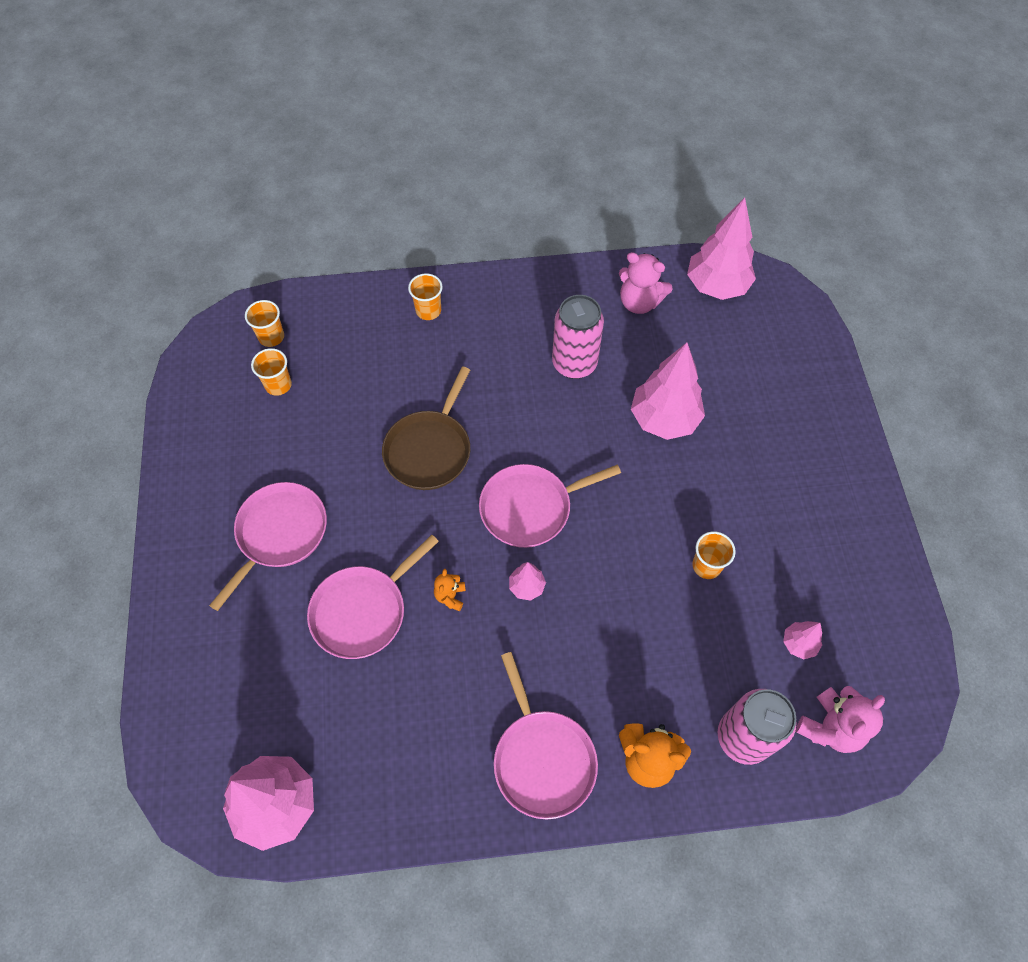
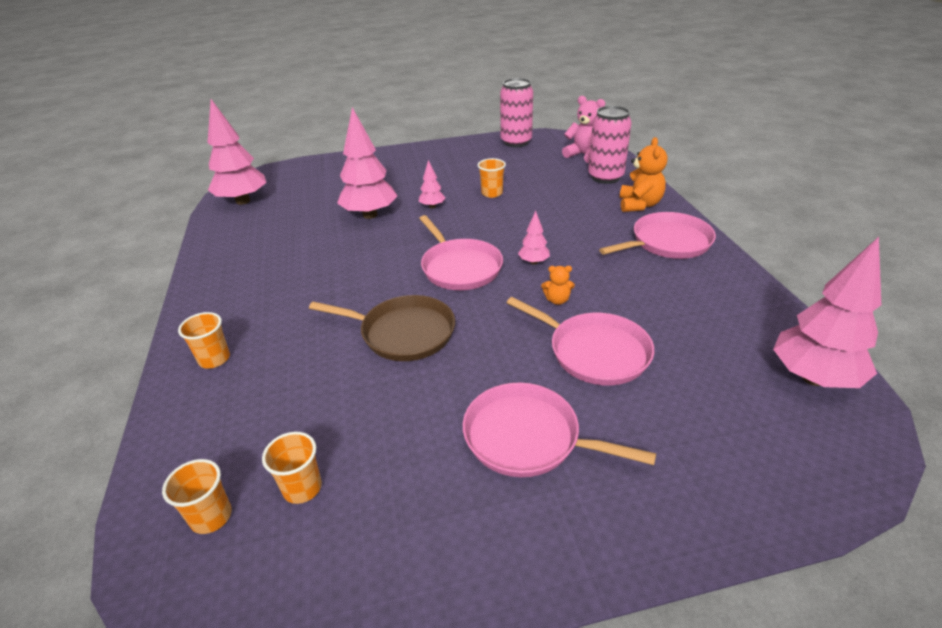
camera: 95 degrees left, 25 degrees down
(574, 364) = (308, 258): pink can -> pink can (516, 142)
(639, 302) = (248, 232): pink teddy bear -> none
(799, 644) = (536, 164): pink tree -> pink tree (432, 206)

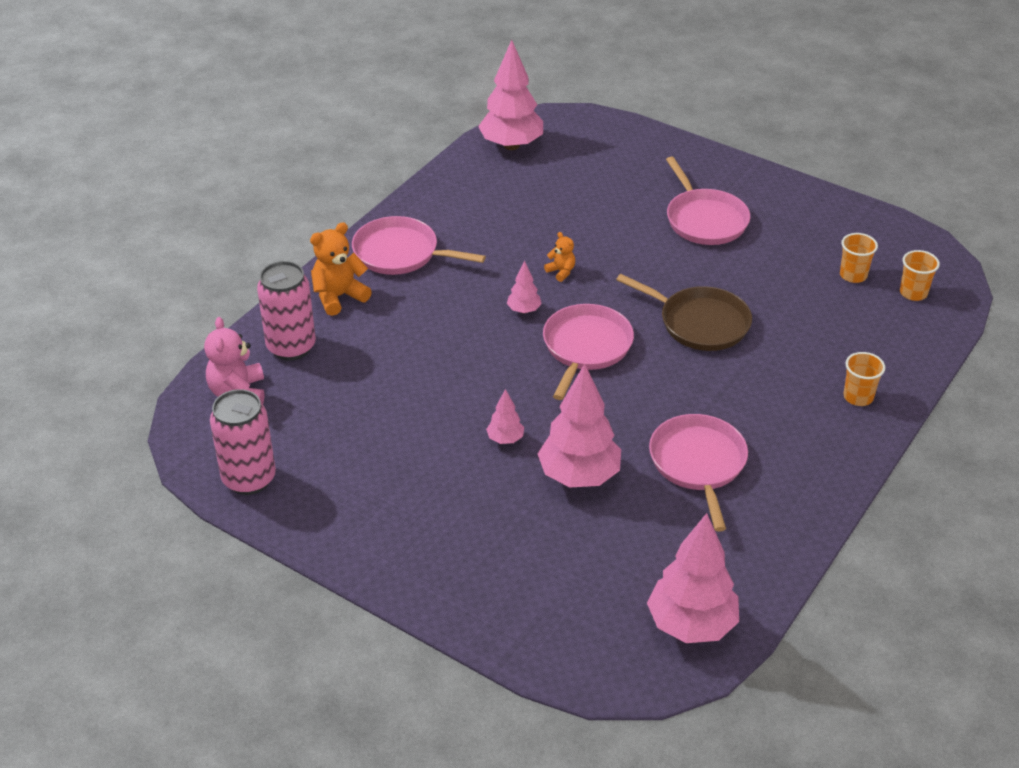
camera: 135 degrees left, 5 degrees up
(403, 333) = (700, 323): brown pan -> brown pan turned 150 degrees clockwise
(492, 193) = (424, 412): orange cup -> none
(594, 352) = (597, 229): pink pan -> pink pan (698, 463)

